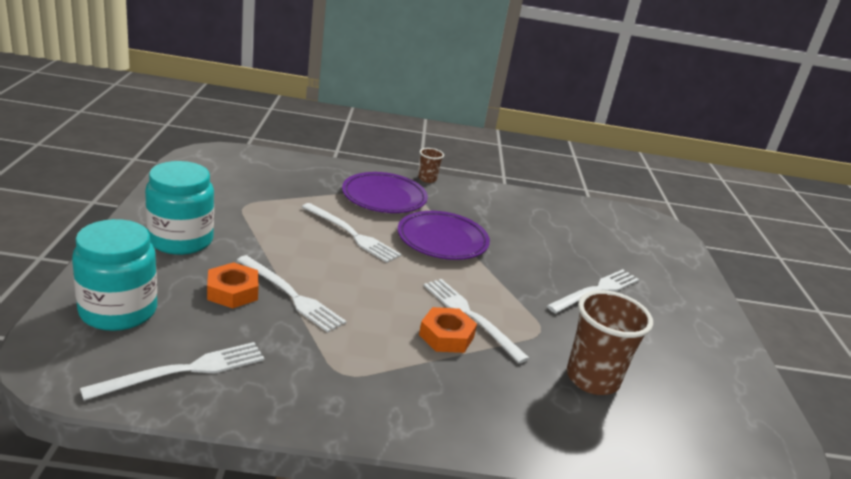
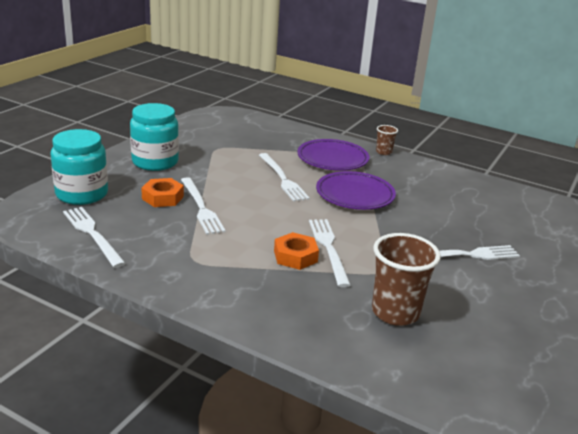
camera: 30 degrees right, 0 degrees up
(183, 371) = (92, 234): white fork -> white fork turned 120 degrees counterclockwise

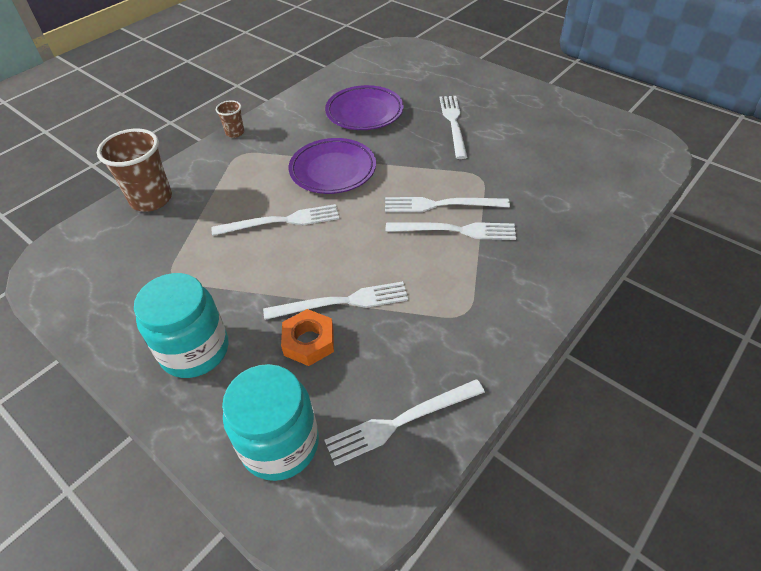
camera: 75 degrees left, 20 degrees up
(295, 256) = (455, 230): orange nut -> white fork
(332, 159) = (241, 174): purple plate -> purple plate (364, 112)
(395, 312) = (543, 180): brown cup -> brown cup (151, 199)

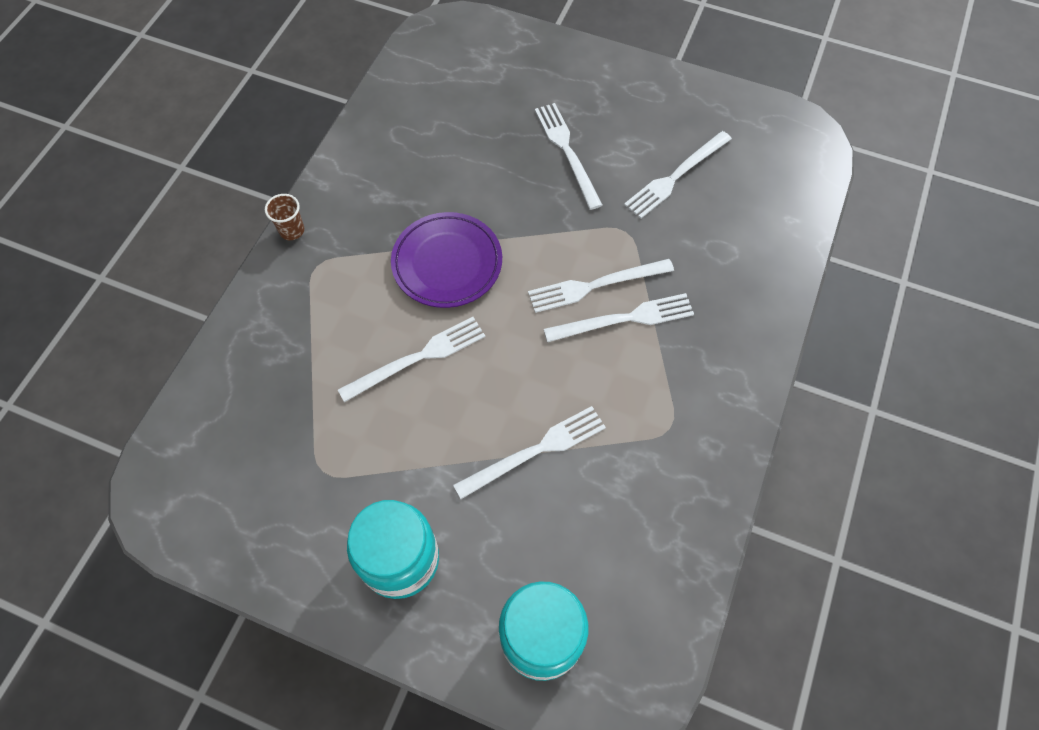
camera: 20 degrees left, 15 degrees up
(151, 199) = (236, 367): brown cup -> none
(309, 341) = (520, 511): orange nut -> none
(364, 112) = (448, 157): purple plate -> none
(401, 422) = (650, 575): white fork -> white fork (676, 176)

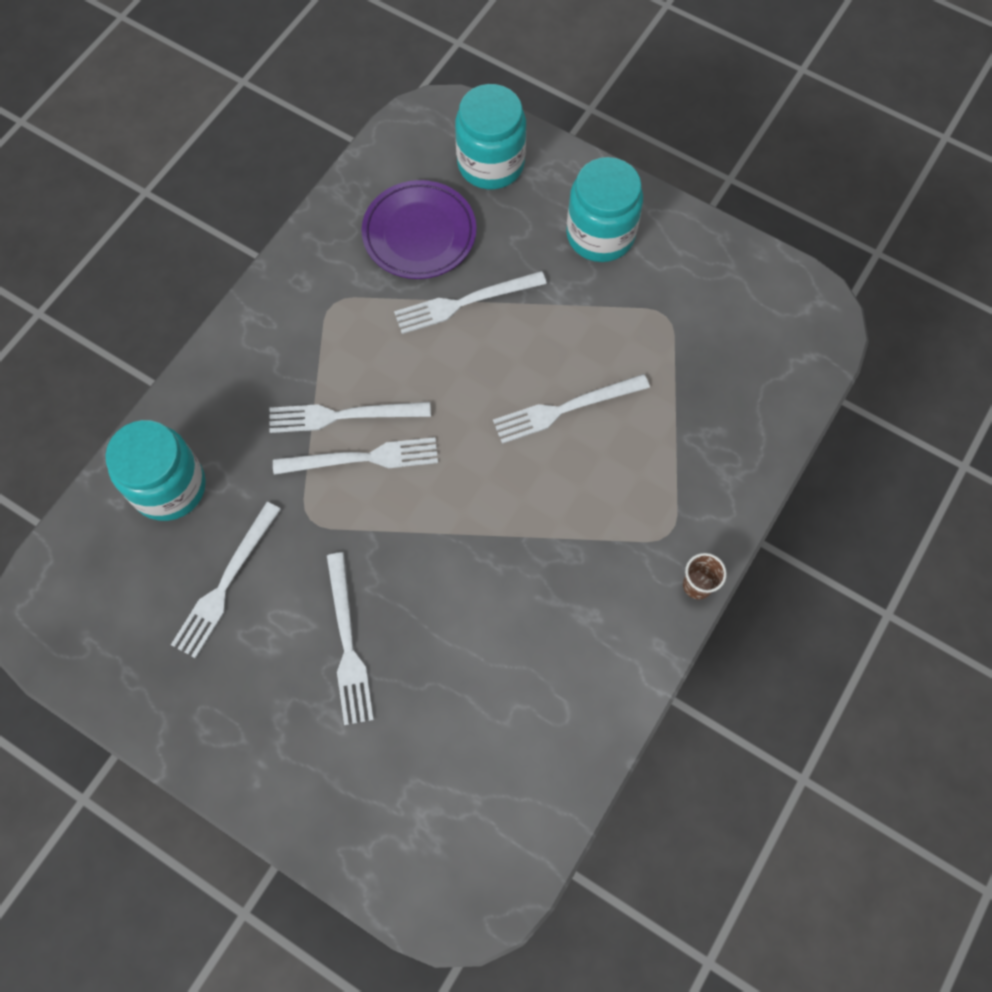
camera: 170 degrees left, 5 degrees up
(447, 263) = (520, 512): purple plate -> purple plate (419, 234)
(676, 176) = (226, 583): white fork -> white fork turned 150 degrees clockwise
(753, 237) = (169, 487): none -> turquoise jar

